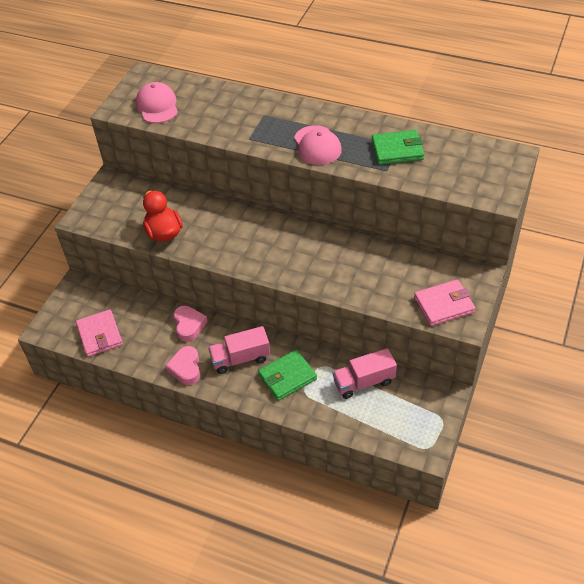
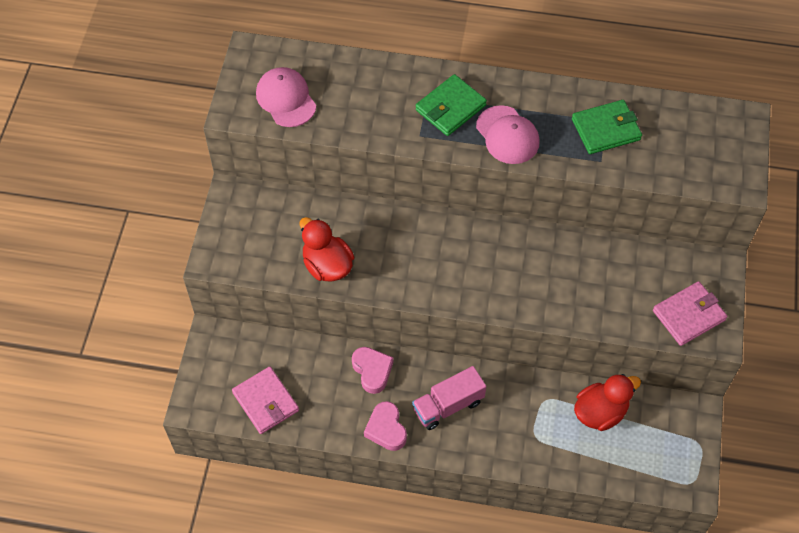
camera: 15 degrees left, 10 degrees up
(287, 377) = (510, 420): green wallet -> green wallet (450, 108)
(364, 382) = (600, 412): pink truck -> red duck

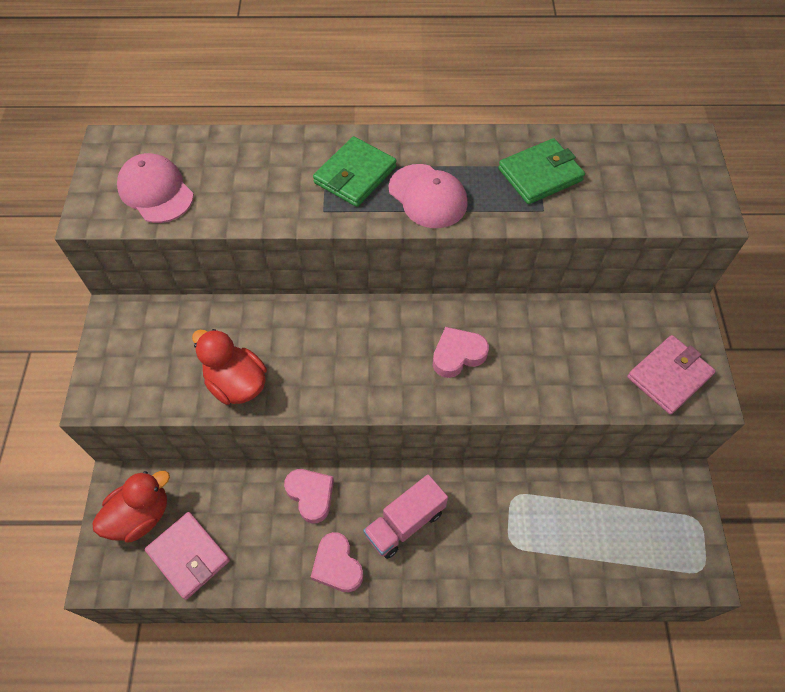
camera: 10 degrees left, 0 degrees up
(513, 270) = (457, 355): none -> pink heart
(600, 412) = (579, 501): red duck -> red duck (141, 515)

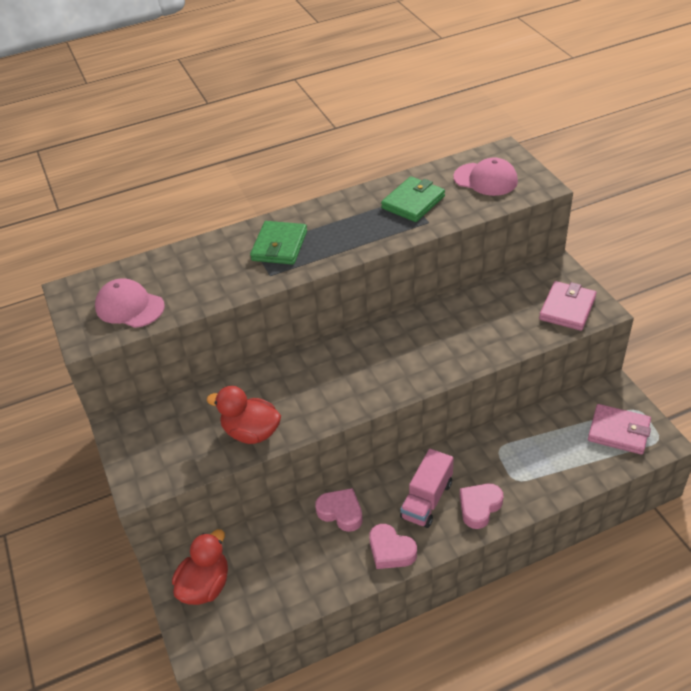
camera: 20 degrees left, 15 degrees down
(188, 556) = (264, 596): pink wallet -> pink wallet (618, 432)
(428, 196) = (341, 241): pink cap -> pink cap (485, 179)
(457, 355) = (411, 351): pink heart -> pink heart (479, 507)

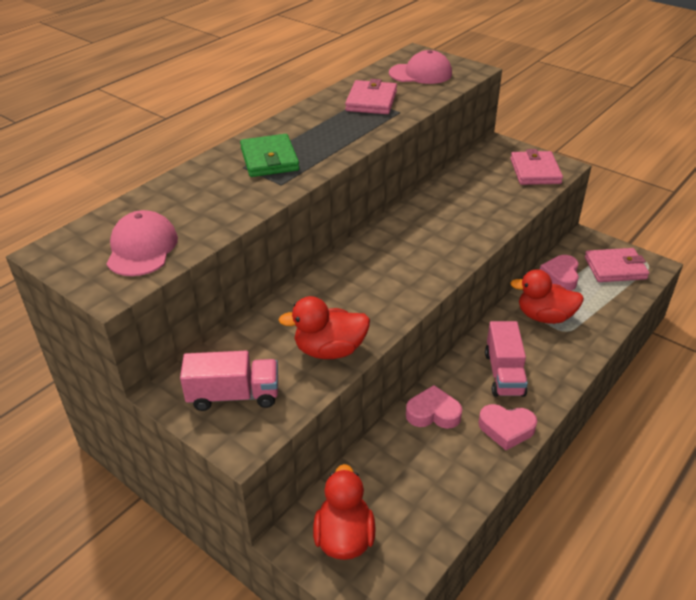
camera: 30 degrees left, 5 degrees down
(129, 307) = (142, 248): pink cap -> pink cap turned 90 degrees clockwise
(159, 445) = (234, 395): none -> pink truck
(413, 202) = (371, 101): green wallet -> pink wallet
(479, 507) = (554, 363): pink heart -> pink heart (560, 276)
(506, 458) = (544, 317): none -> red duck

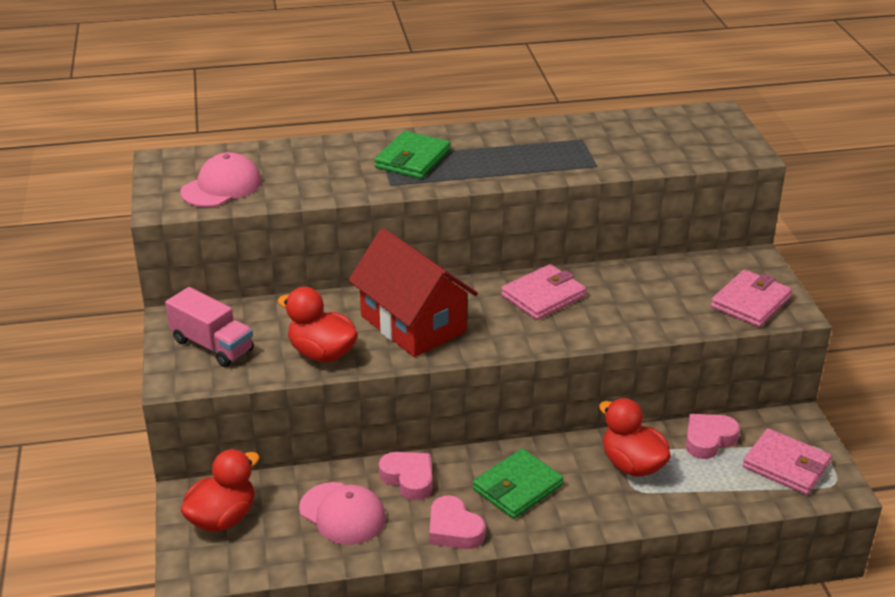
camera: 40 degrees right, 5 degrees down
(363, 291) = (413, 324): none -> red house
(371, 101) = (586, 144): pink wallet -> pink wallet (543, 296)
(420, 73) = (683, 136): pink cap -> pink cap (342, 513)
(504, 373) = (517, 487): pink truck -> green wallet

